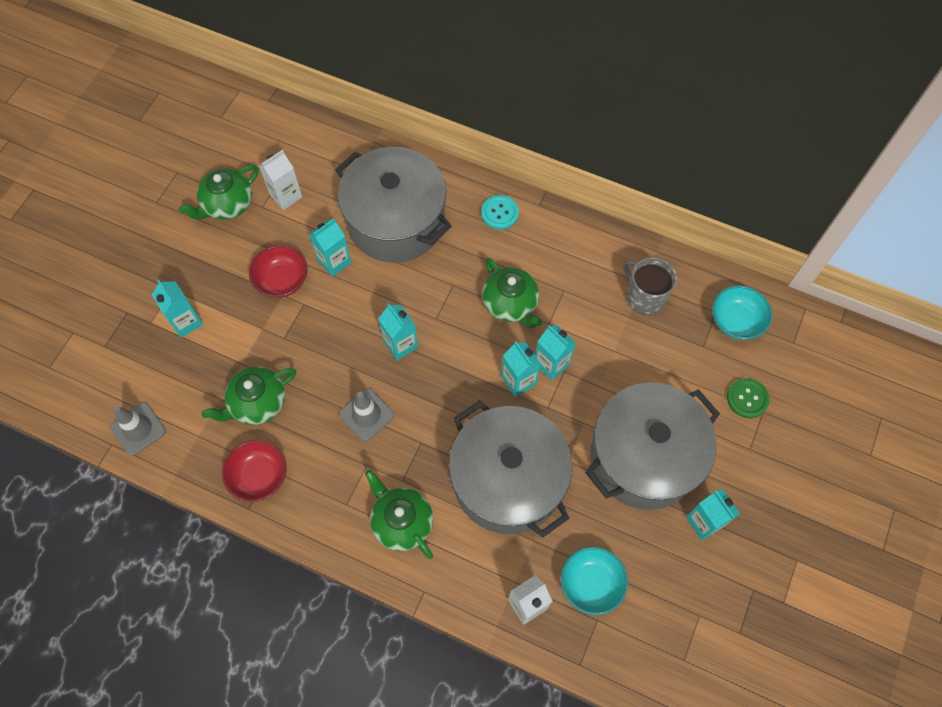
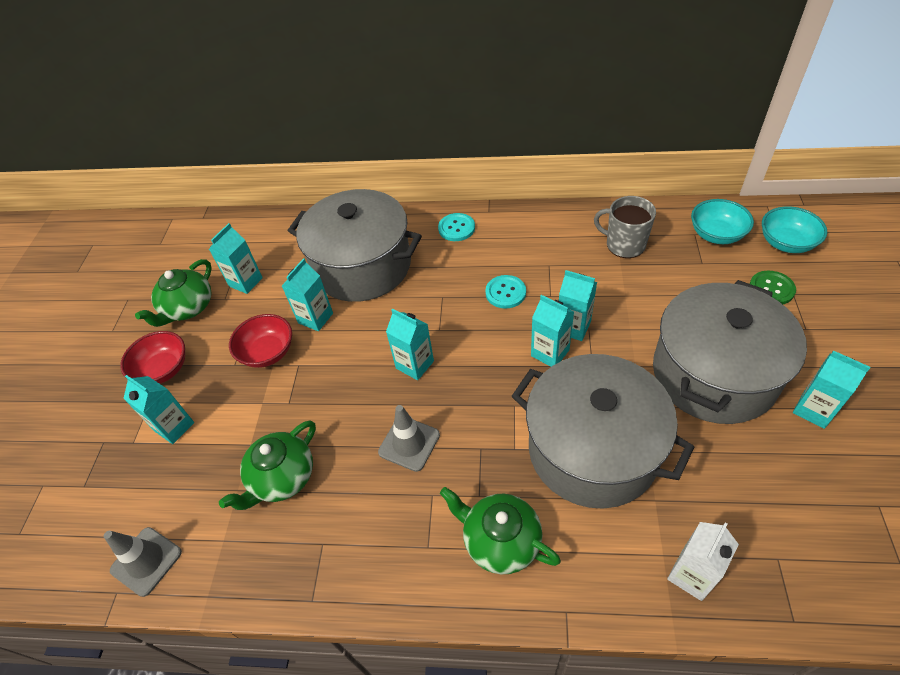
camera: 15 degrees left, 15 degrees down
(259, 476) = (312, 557): red bowl -> red bowl (163, 369)
(286, 196) = (246, 282): white carton -> turquoise carton
(510, 304) = (505, 293): green teapot -> turquoise button
(591, 584) = (745, 521): turquoise bowl -> turquoise bowl (786, 243)

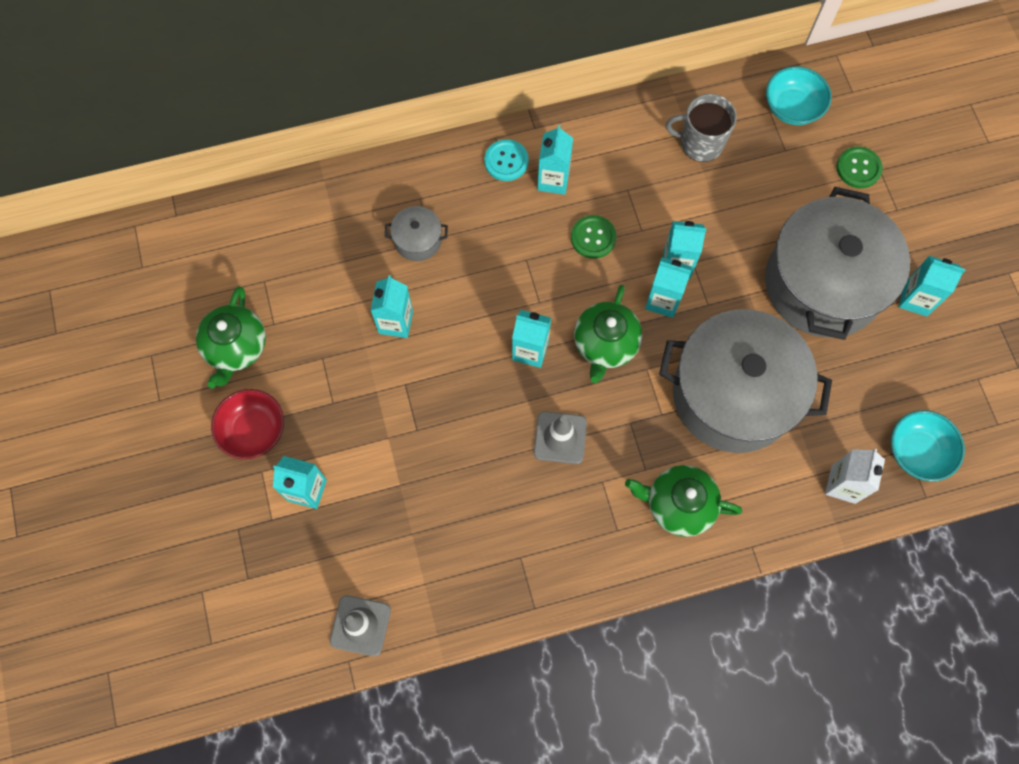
camera: 25 degrees left, 20 degrees up
(246, 282) = (287, 295): turquoise carton -> turquoise carton (553, 180)
(267, 352) = (363, 378): red bowl -> none
(282, 478) = (450, 509): green teapot -> green teapot (605, 344)
(362, 266) = (418, 240): grey pot -> grey pot, size x0.40
(505, 293) = (593, 237): turquoise button -> green button
(786, 243) = (863, 104): turquoise bowl -> turquoise bowl (917, 451)

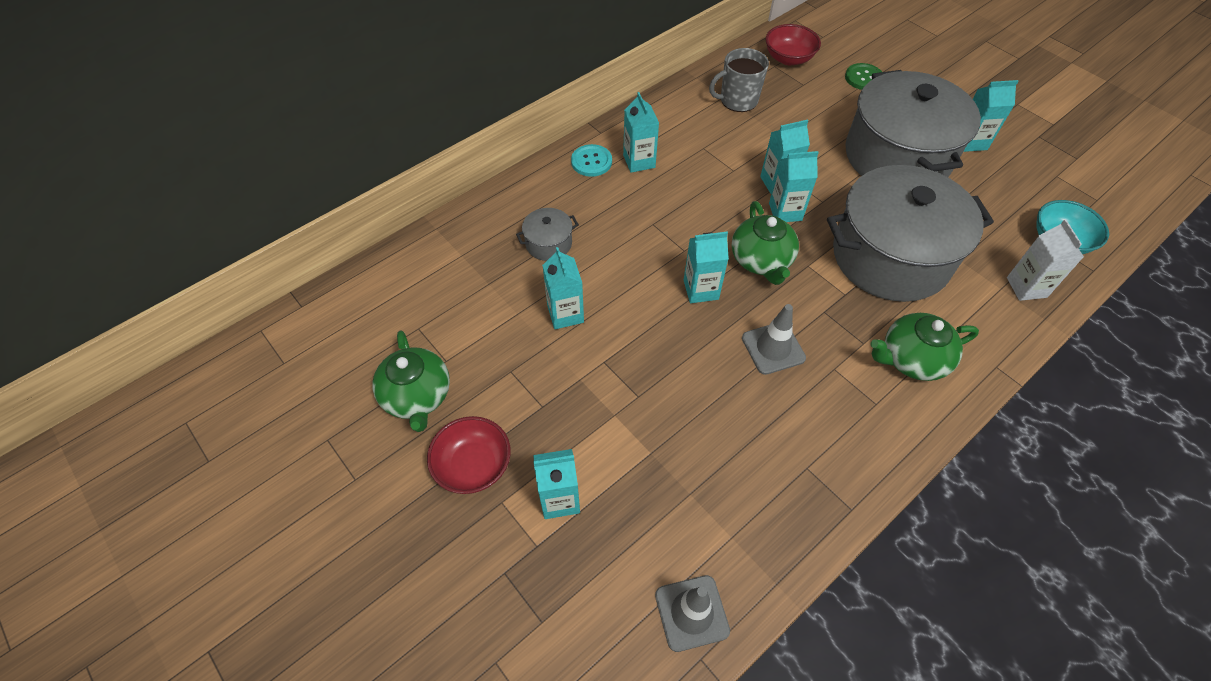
camera: 25 degrees left, 15 degrees down
(593, 237) = (698, 189): green button -> none
(792, 108) = (788, 58): turquoise bowl -> red bowl

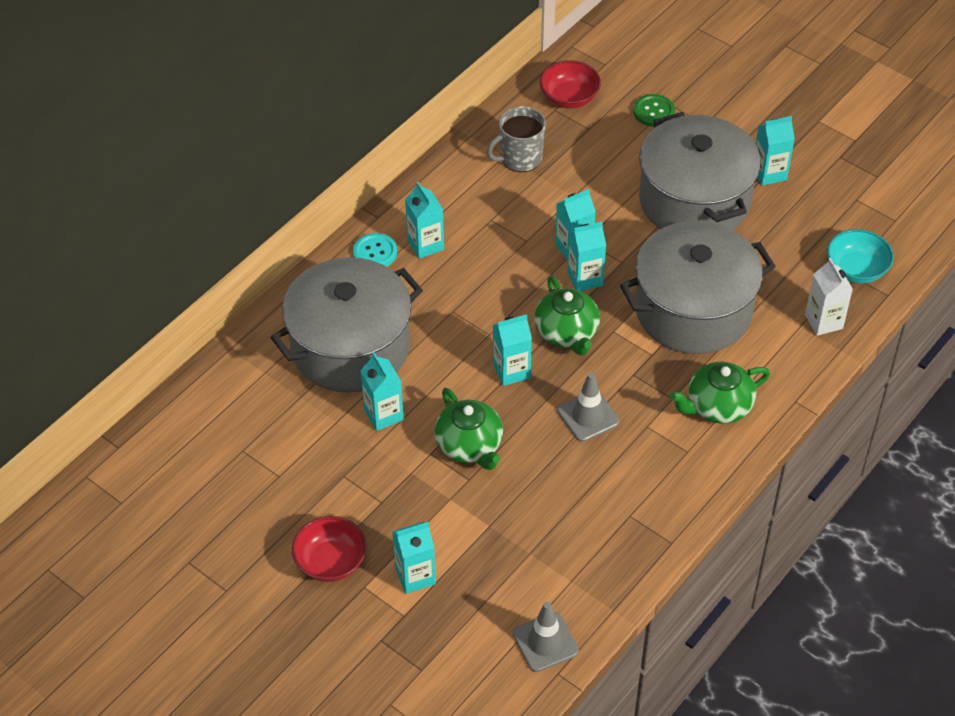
camera: 10 degrees left, 5 degrees down
(417, 396) = (261, 512): green teapot -> green teapot (470, 446)
(548, 243) = (350, 347): grey pot -> grey pot, size x2.48

